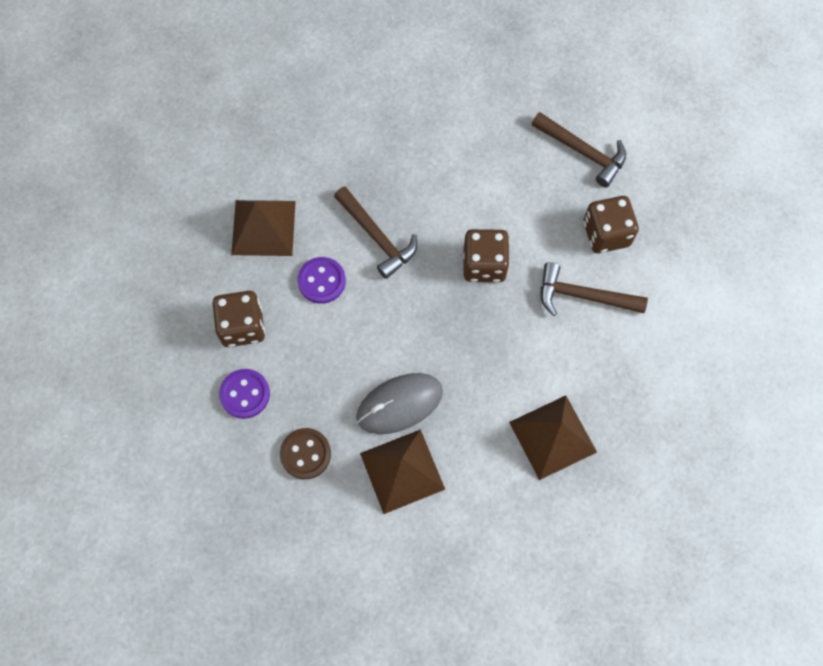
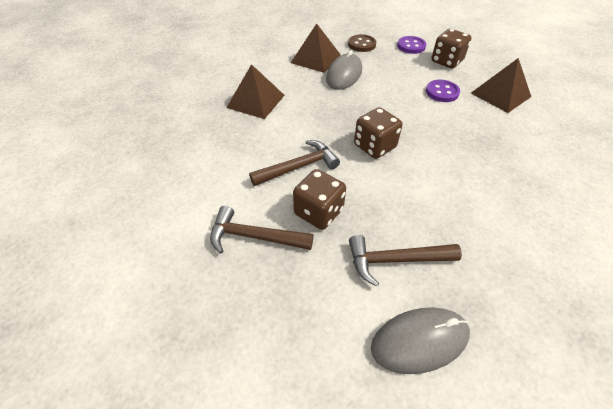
camera: 140 degrees right, 20 degrees down
(377, 237) = (446, 123): brown hammer -> brown hammer (254, 236)
(620, 97) = (419, 340): none -> grey mouse

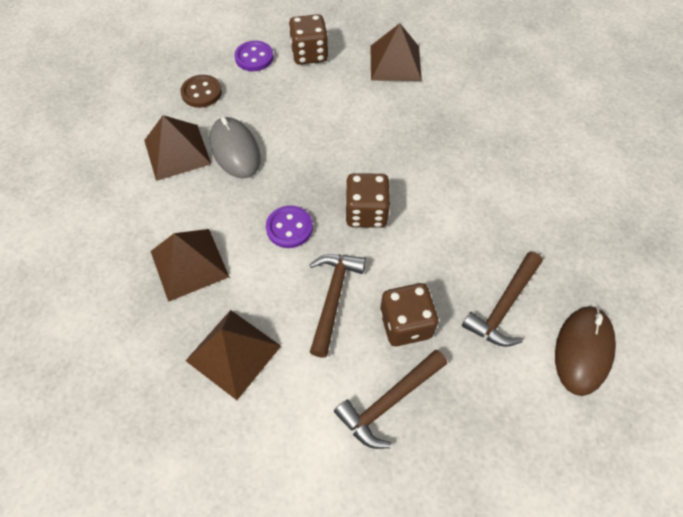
camera: 50 degrees left, 10 degrees up
(219, 148) = (233, 353): none -> brown pyramid
(419, 340) = (583, 350): grey mouse -> brown mouse
(442, 92) = (348, 99): purple button -> purple button (289, 228)

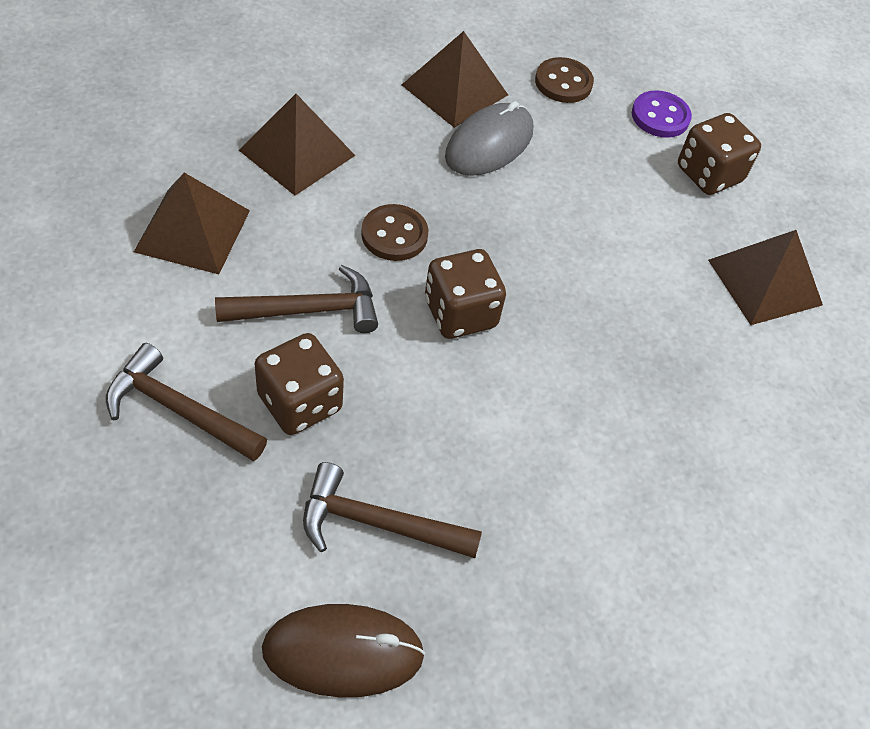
camera: 60 degrees right, 5 degrees down
(289, 228) = (394, 235): purple button -> brown button

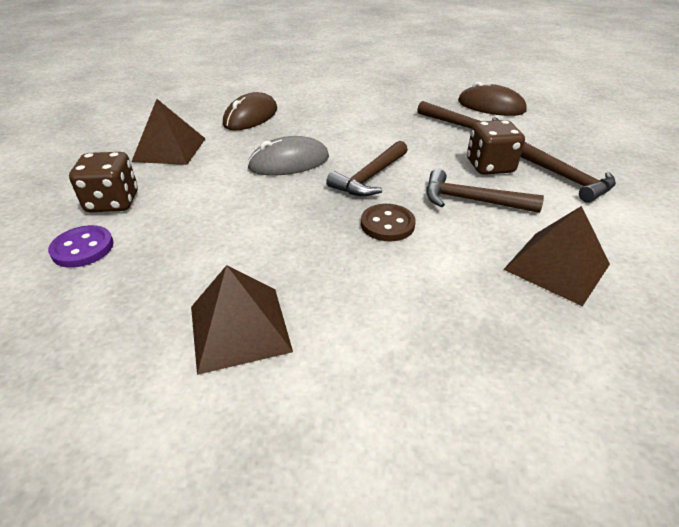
camera: 145 degrees left, 15 degrees down
(297, 152) = (444, 307): brown pyramid -> none
(460, 313) = (370, 177): brown dice -> brown hammer
(489, 144) = (256, 266): grey mouse -> grey mouse (289, 162)
(563, 82) = (122, 303): brown button -> none
(751, 413) = (251, 117): none -> brown mouse

